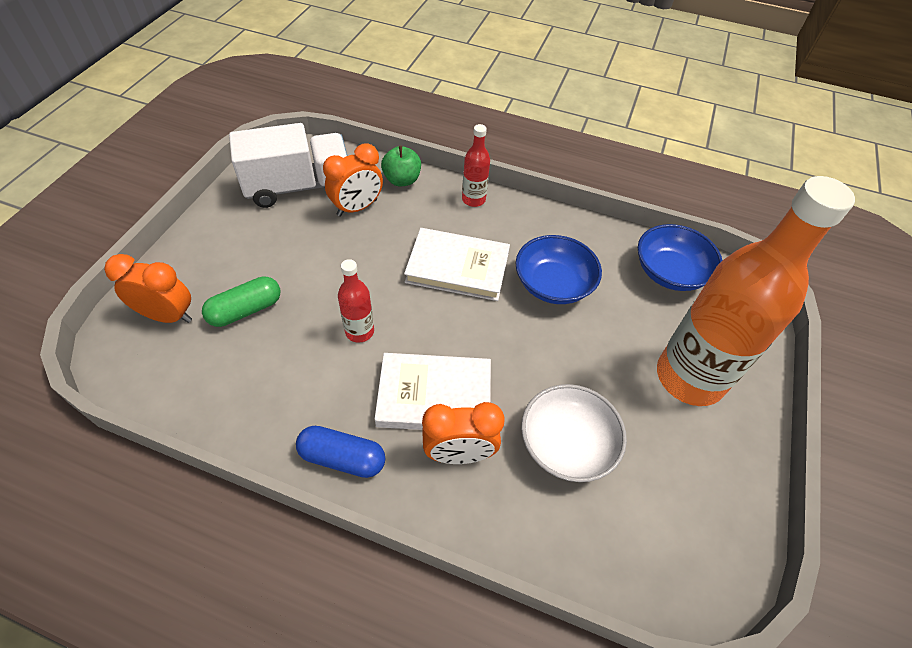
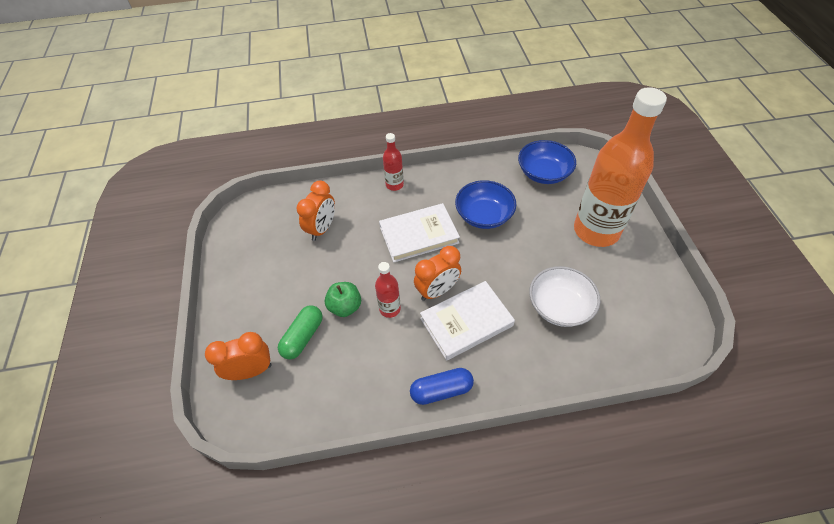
camera: 25 degrees left, 0 degrees up
(298, 187) = (268, 234): white truck -> none
(402, 180) = (337, 194): green apple -> green apple (345, 307)
(459, 454) = (506, 347): orange clock -> orange clock (437, 291)

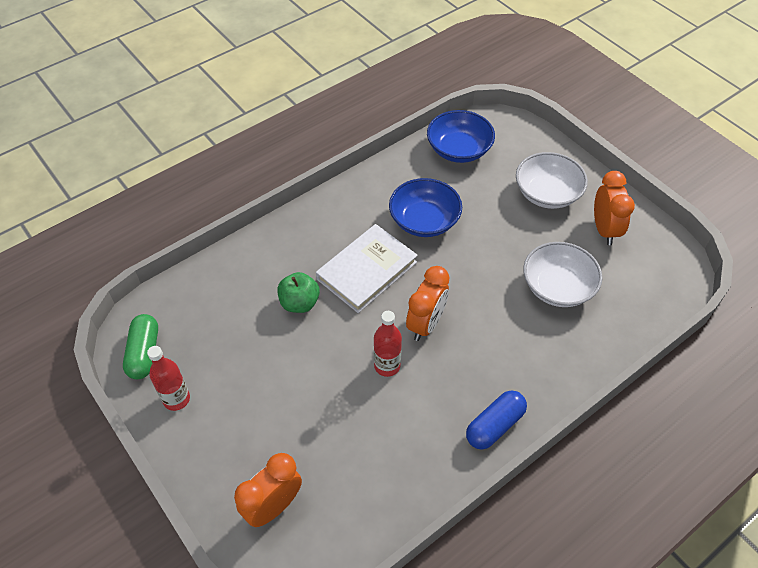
camera: 30 degrees left, 0 degrees up
(303, 337) = (309, 440): green capsule -> green capsule (144, 353)
(322, 229) = (248, 309): orange clock -> orange clock (604, 230)
(345, 307) = (335, 386): green apple -> green apple (299, 303)
(394, 185) = (301, 223): red bottle -> red bottle (176, 399)
(466, 322) = (476, 344): white book -> none
(596, 231) = (547, 193): orange bottle -> white bowl

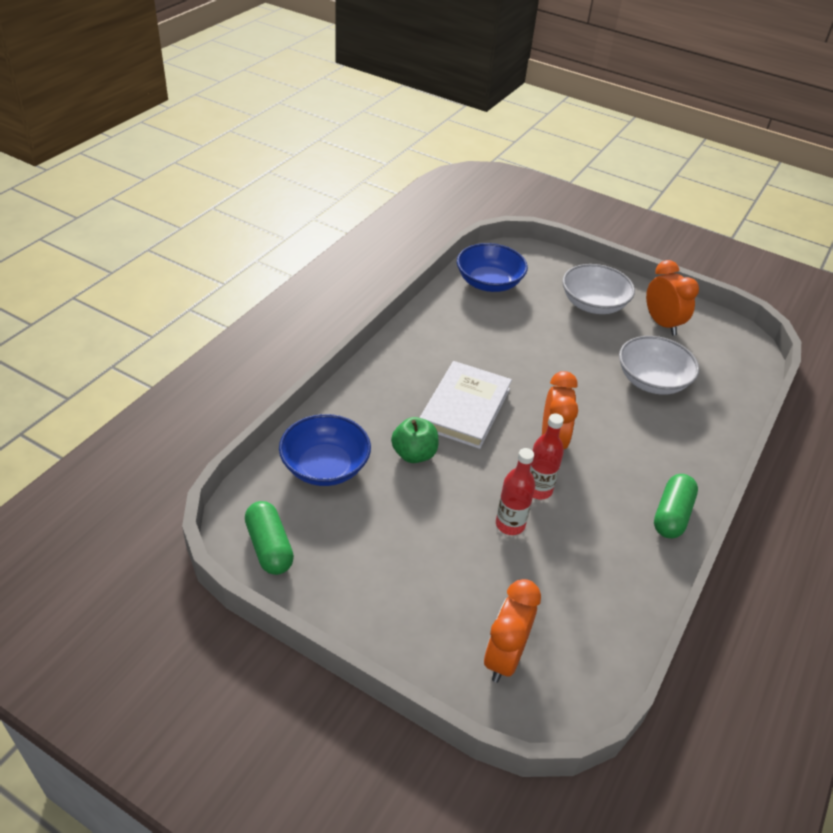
camera: 25 degrees left, 10 degrees down
(176, 399) = (334, 583): red bottle -> red bottle (510, 524)
(424, 221) = (494, 351): blue bowl -> blue bowl (325, 466)
(494, 425) = (671, 515): blue capsule -> green capsule

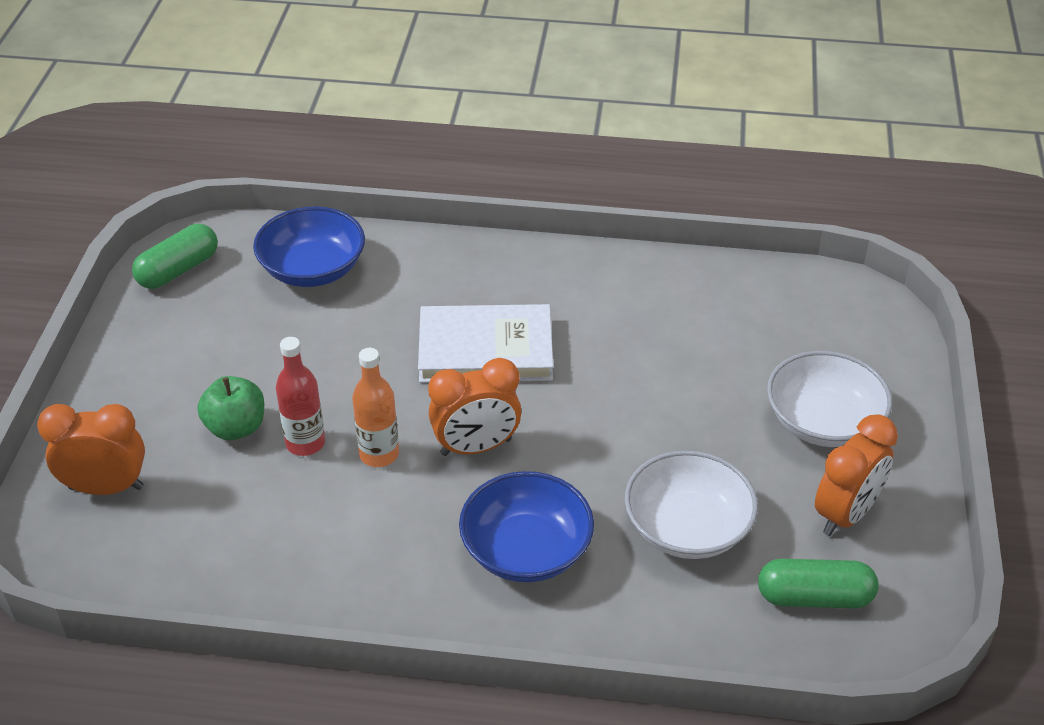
camera: 70 degrees right, 0 degrees up
(414, 454) = (374, 330): green apple -> green apple (236, 427)
(489, 282) = (772, 300): blue bowl -> blue bowl (526, 550)
(538, 489) = (379, 454): red bottle -> orange bottle
(671, 515) = (409, 601): green capsule -> green capsule (814, 597)

